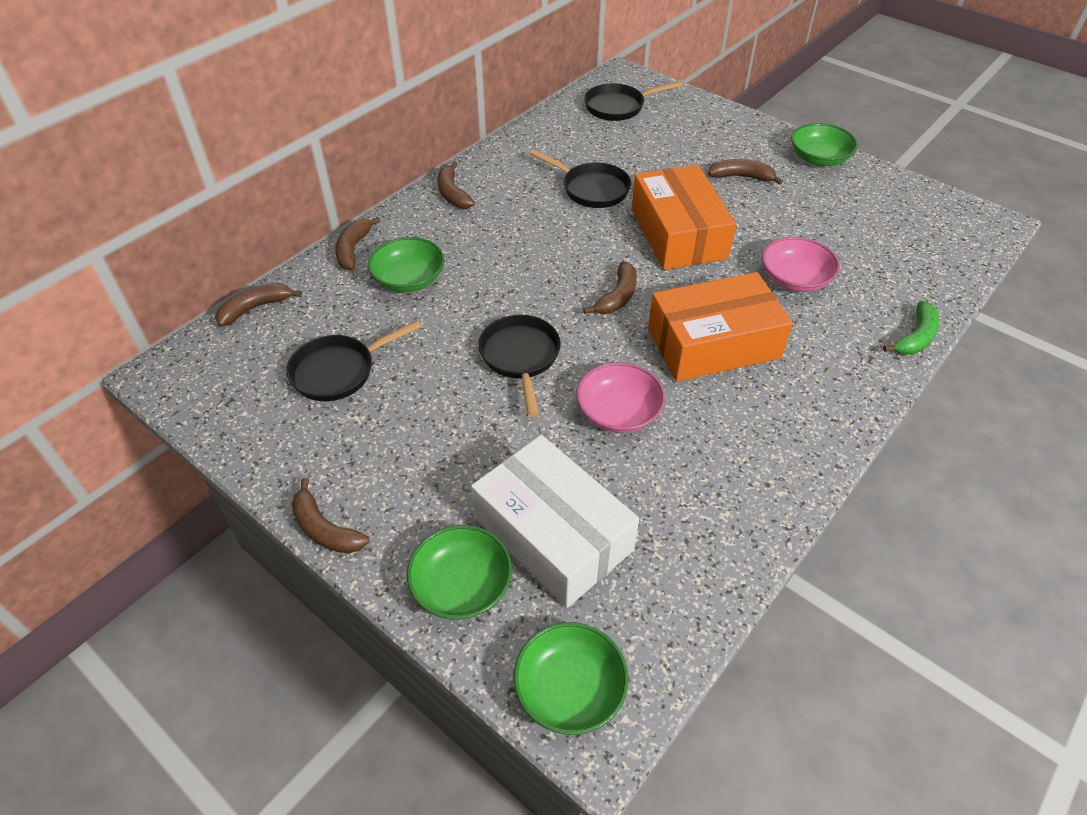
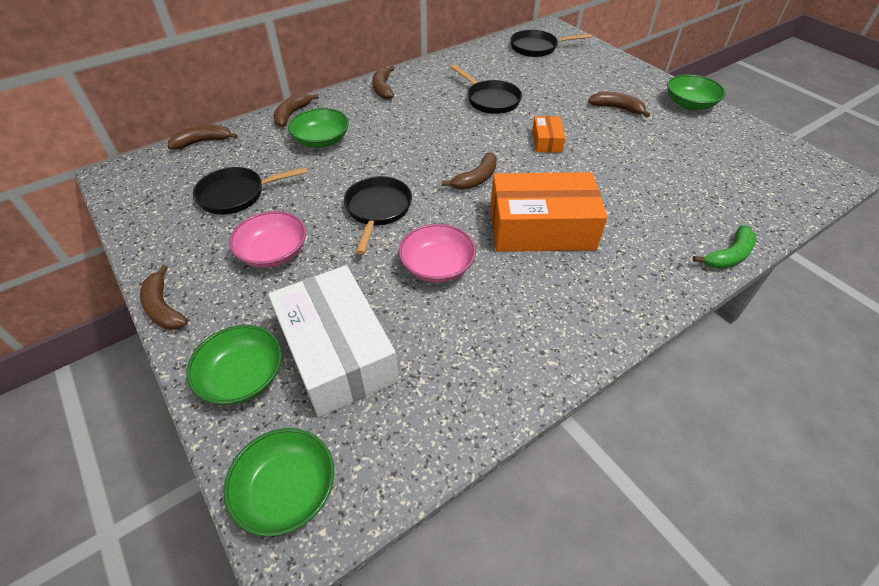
camera: 15 degrees right, 0 degrees up
(678, 233) = (547, 141): orange box -> orange box, size x0.46
(795, 279) = (633, 190): pink bowl -> pink bowl (273, 252)

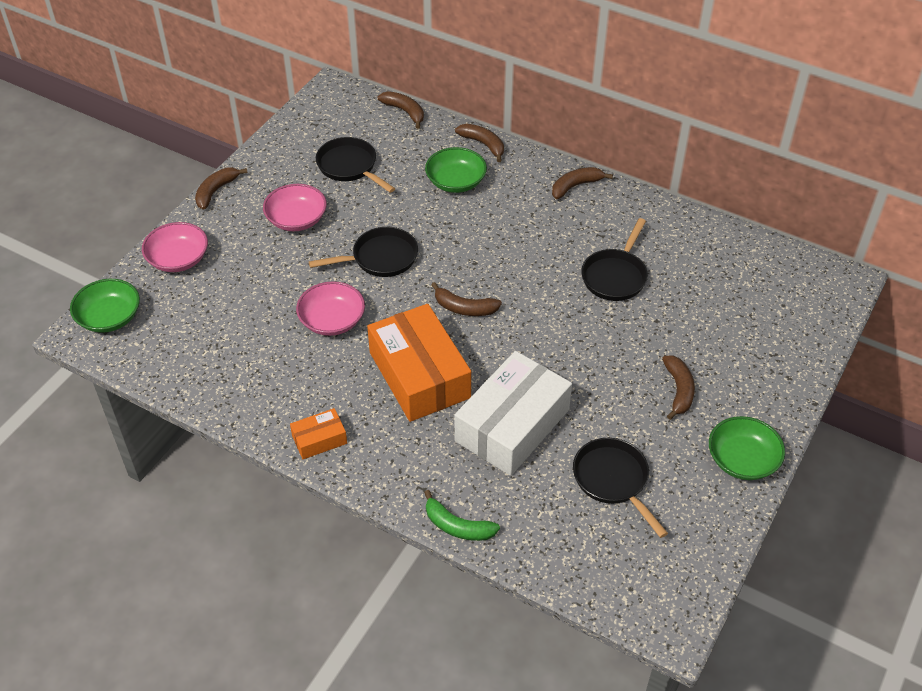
camera: 65 degrees right, 0 degrees up
(243, 376) = (178, 259): green bowl -> pink bowl
(292, 114) = (483, 144): brown banana -> brown banana turned 45 degrees clockwise
(337, 352) = (219, 297): white box -> white box (512, 425)
(537, 48) = (773, 282): black pan -> black pan (613, 480)
(547, 141) = (565, 344): orange box -> orange box (319, 439)

